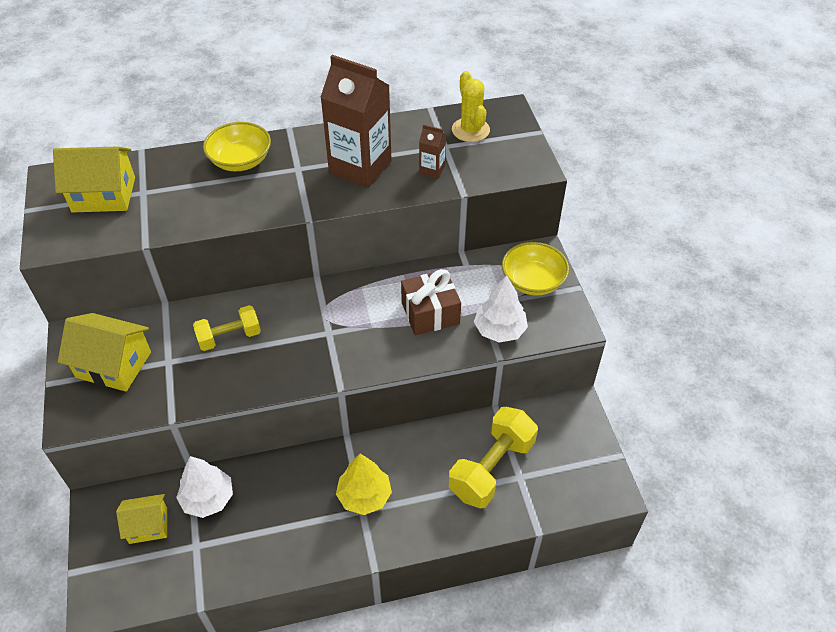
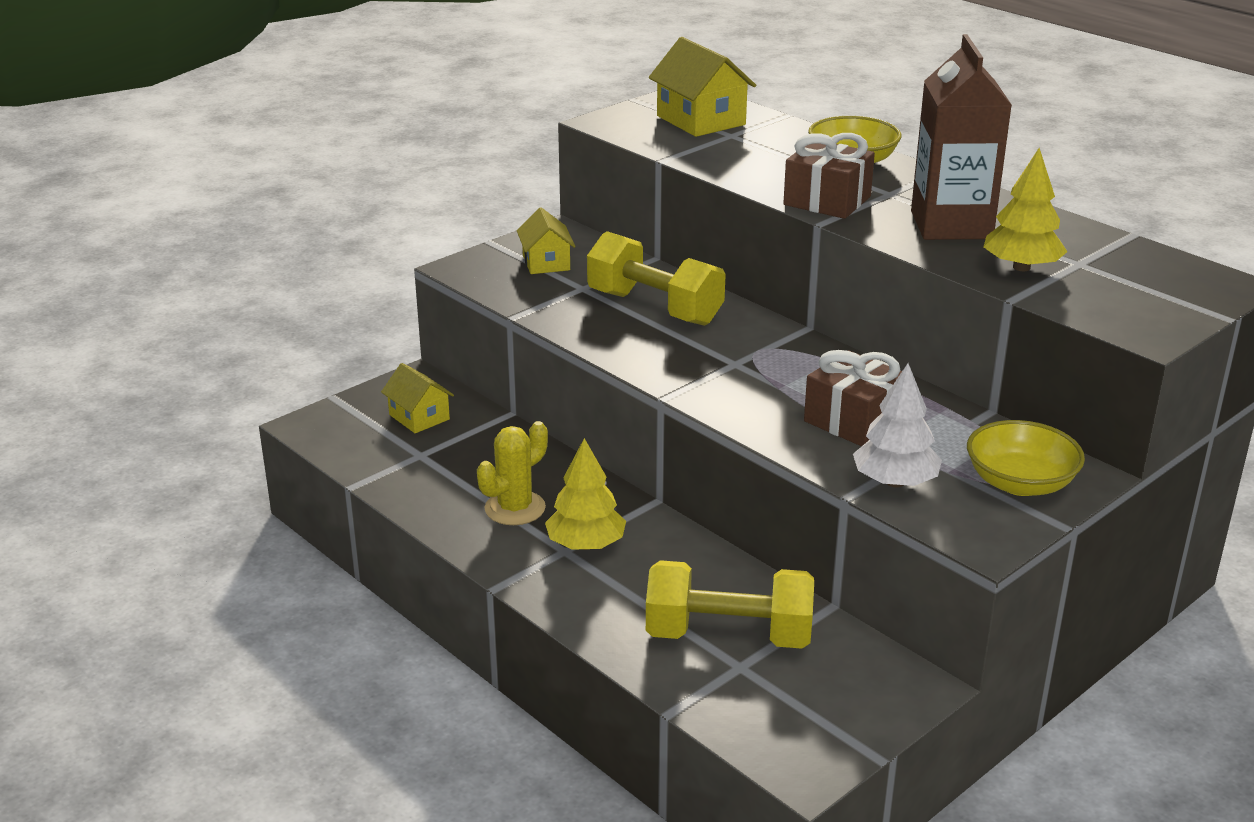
camera: 60 degrees right, 20 degrees down
(113, 365) = (546, 262): yellow house -> yellow house, size x0.63
(208, 498) = (483, 439): white tree -> none
(229, 337) = (654, 308): yellow dumbbell -> yellow dumbbell, size x1.62
(282, 200) = (827, 201): none -> brown gift
(432, 170) = (1021, 267): brown carton -> yellow tree
(470, 130) = (1140, 271): yellow cactus -> yellow cactus (515, 508)

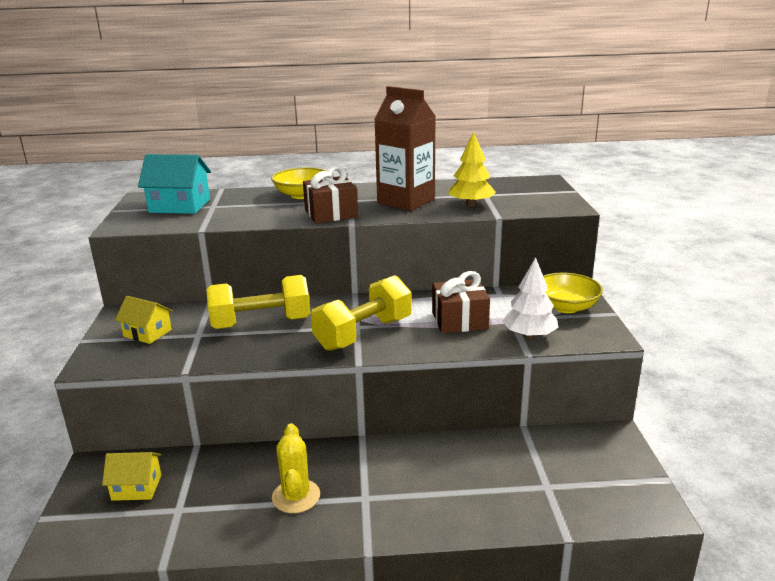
camera: 50 degrees left, 5 degrees down
(586, 544) = (370, 486): yellow tree -> none
(701, 120) = (180, 206): yellow house -> turquoise house
(728, 635) = (515, 476): yellow dumbbell -> yellow dumbbell (363, 334)

